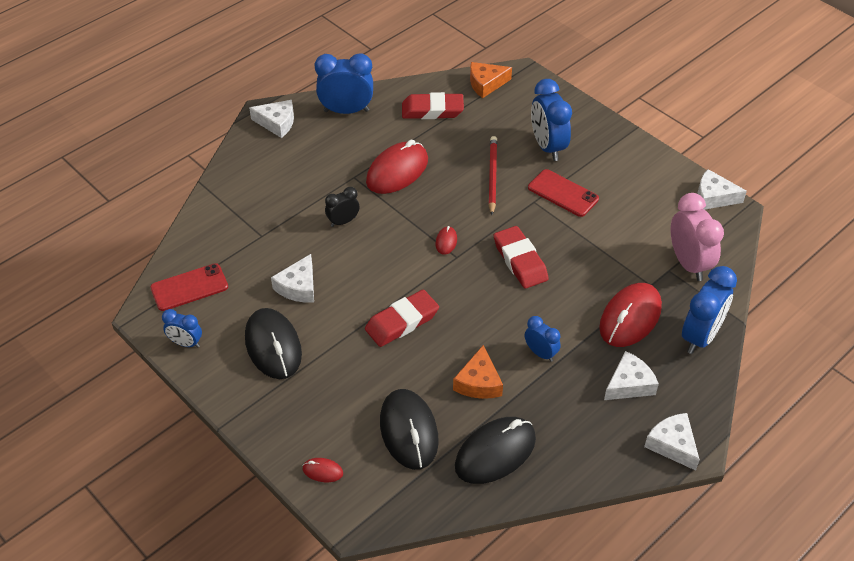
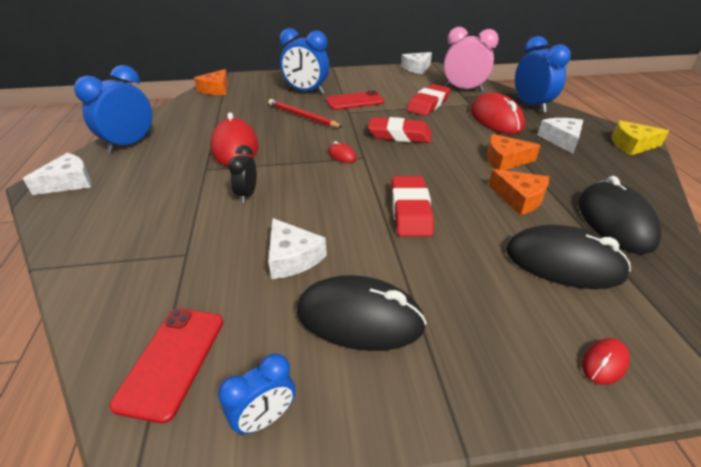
camera: 55 degrees left, 10 degrees down
(432, 110) = (202, 113): red eraser -> red eraser (428, 104)
(540, 353) = (505, 160): blue clock -> orange cheese
(672, 445) = (632, 145): white cheese -> yellow cheese

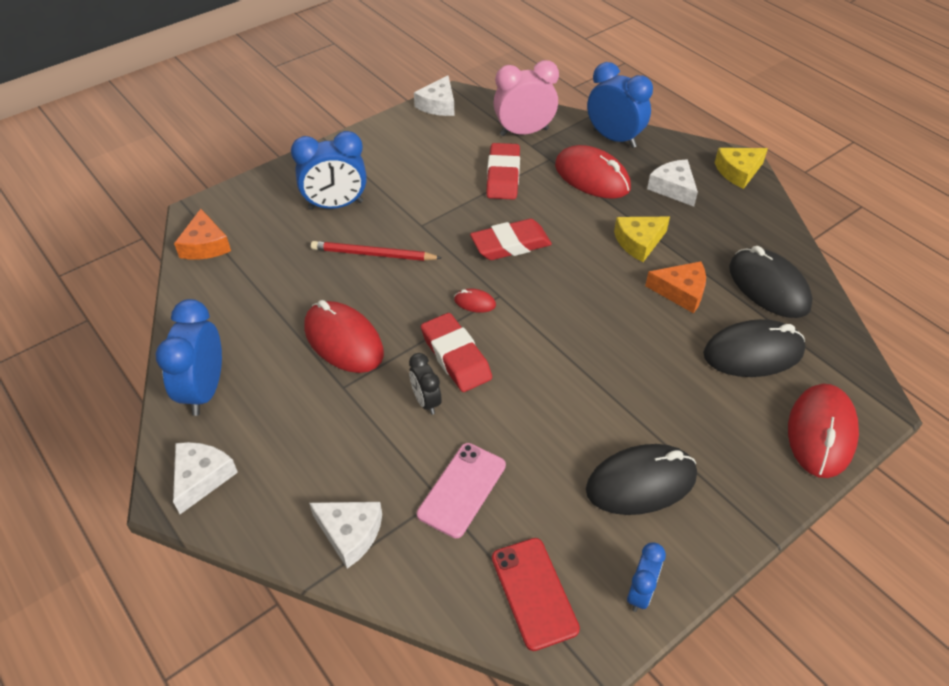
camera: 30 degrees left, 10 degrees up
(208, 256) = (462, 489): none -> pink phone
(292, 257) = (539, 453): white cheese -> white cheese (350, 533)
(355, 101) = (413, 202): red phone -> none
(410, 211) = (598, 350): red eraser -> red eraser (456, 356)
(505, 160) = (639, 242): orange cheese -> yellow cheese
(604, 363) = (821, 433): red mouse -> red mouse, size x2.29

